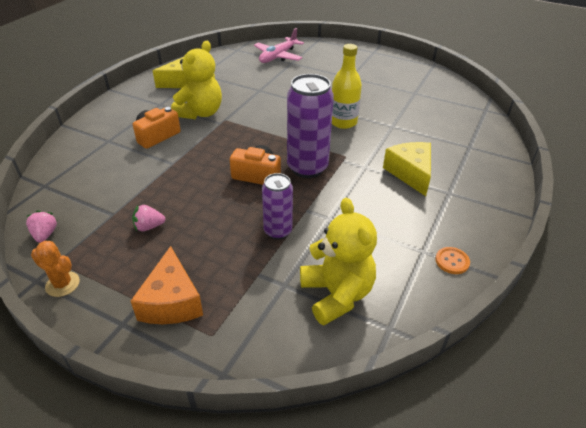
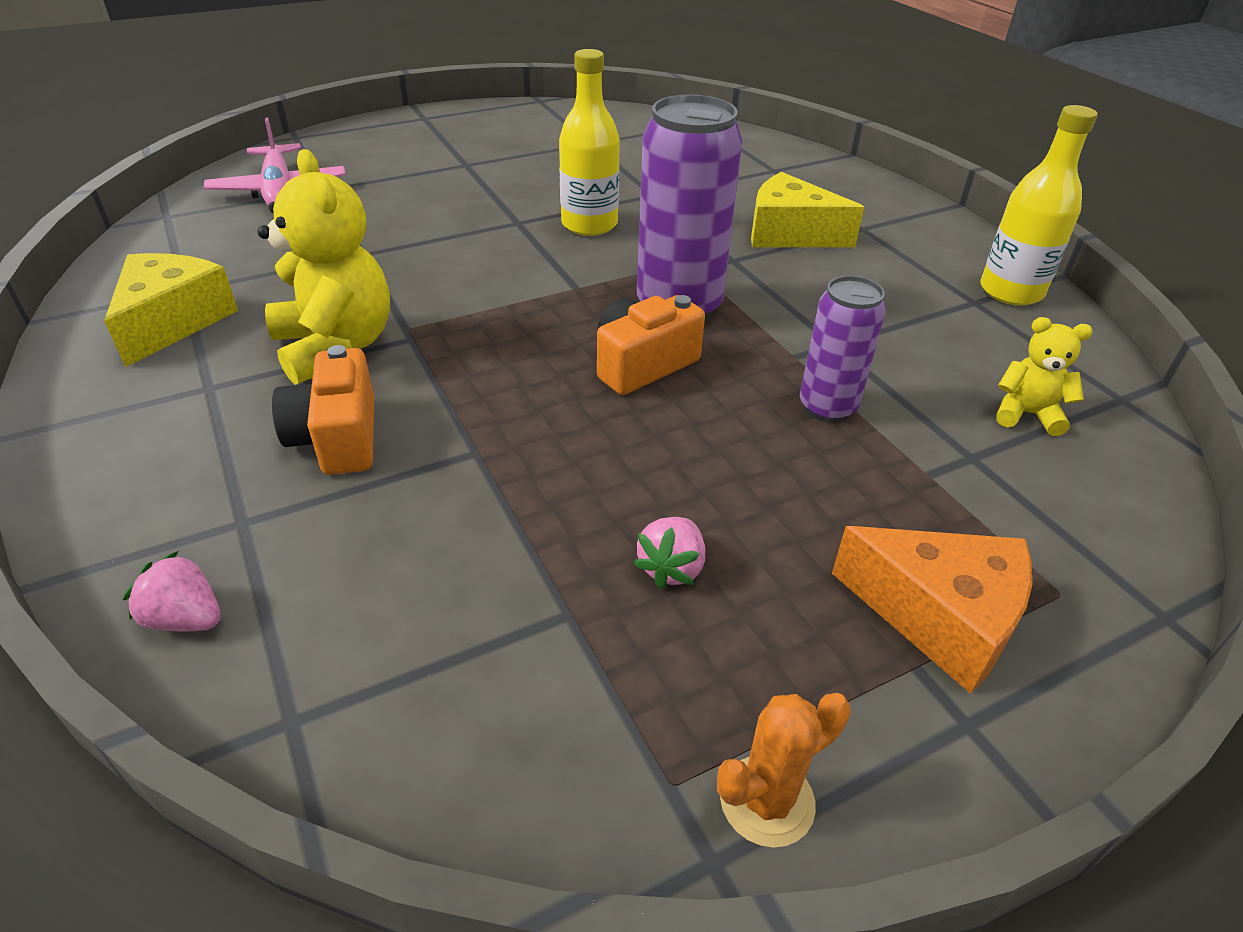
camera: 55 degrees left, 0 degrees up
(45, 234) = (529, 783): pink strawberry -> pink strawberry (186, 618)
(336, 295) = (1026, 414): yellow teddy bear -> yellow teddy bear, size x0.52
(452, 261) = (1011, 291): orange button -> yellow bottle

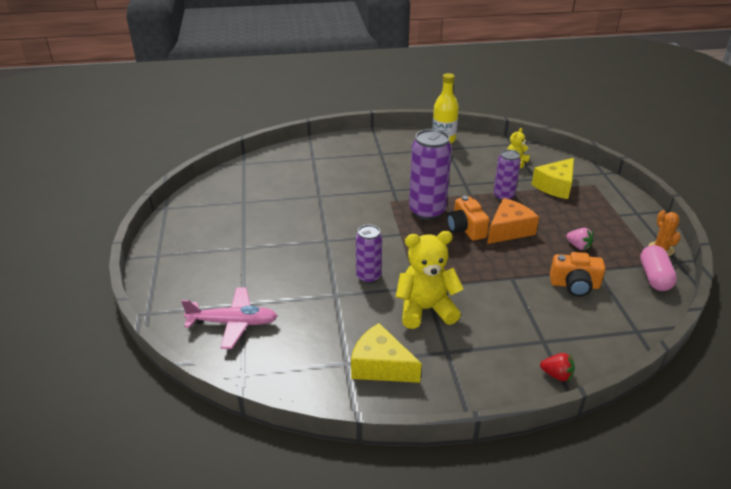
camera: 70 degrees left, 5 degrees down
(120, 552) = (557, 375): none -> red strawberry
(186, 618) = (593, 355): pink strawberry -> none
(337, 437) = (495, 313): orange camera -> orange camera (574, 285)
(422, 275) = (368, 277): none -> purple can
(582, 775) = (654, 277): none -> pink capsule
(589, 224) = (341, 219): yellow bottle -> none
(789, 234) = (377, 171): yellow cheese -> yellow cheese (555, 186)
(939, 617) = (601, 206): orange cheese -> orange cheese (509, 230)

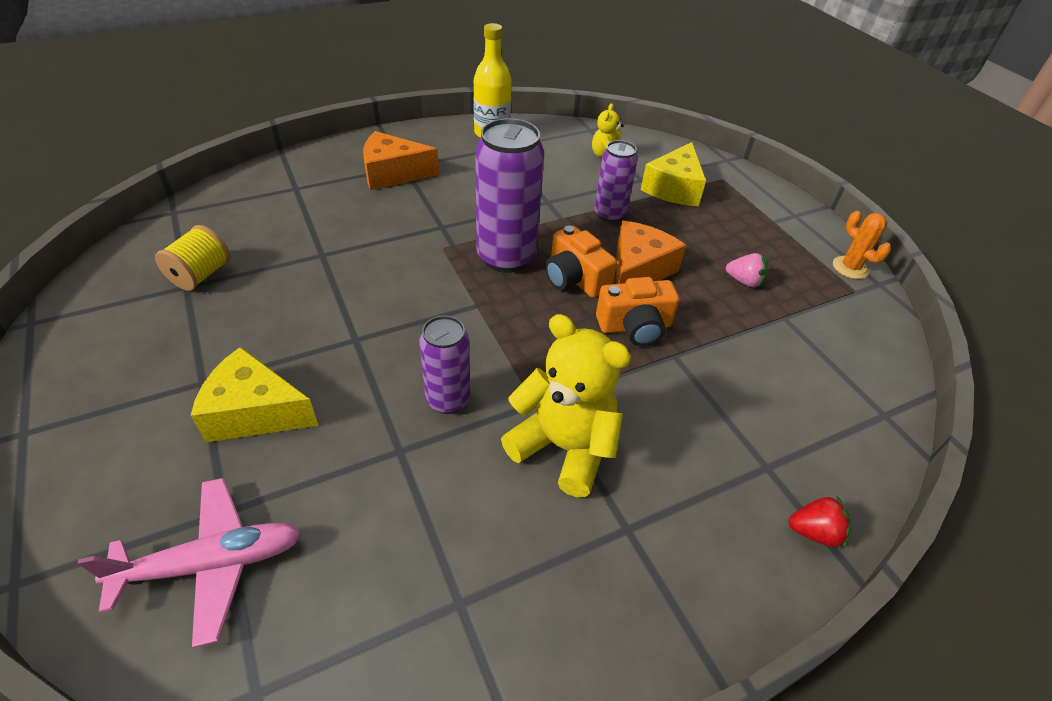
camera: 20 degrees left, 10 degrees up
(252, 197) = (201, 275): none -> yellow spool
(373, 157) = (393, 173): none -> orange cheese
(380, 366) = (524, 593): yellow cheese -> yellow cheese (255, 412)
(425, 309) = (564, 447): yellow teddy bear -> yellow teddy bear turned 60 degrees clockwise
(574, 285) = (767, 350): orange camera -> orange camera (635, 327)
(654, 277) = (863, 315): pink capsule -> none

